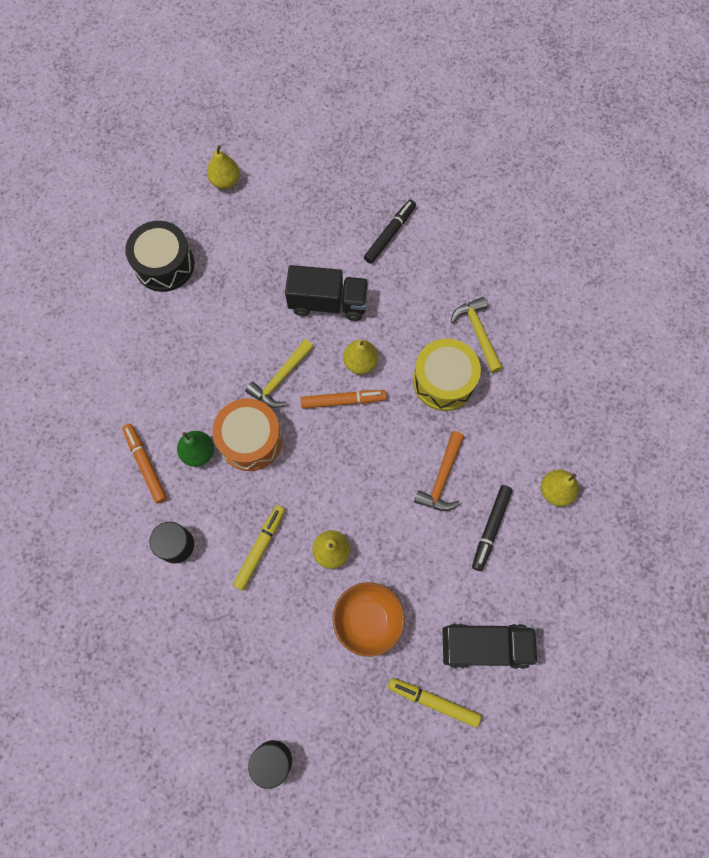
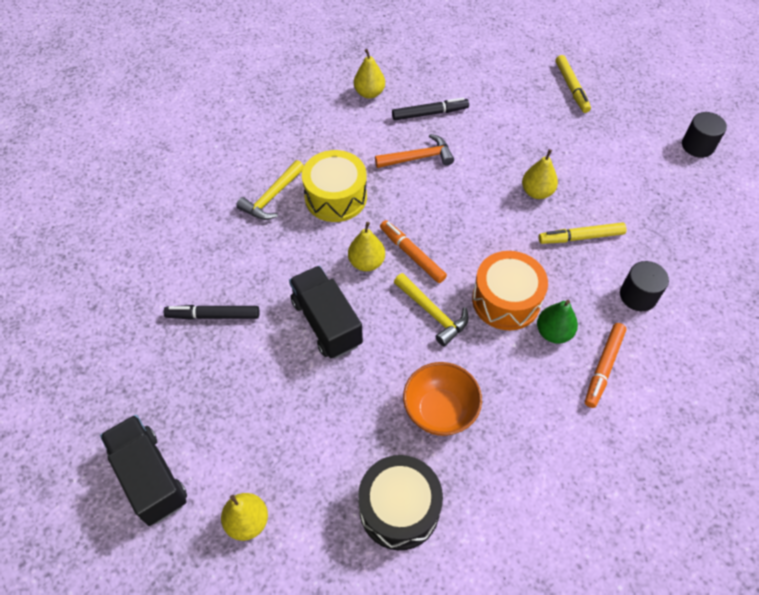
camera: 125 degrees left, 15 degrees down
(280, 379) = (433, 313): yellow hammer -> yellow hammer turned 45 degrees clockwise
(368, 620) = (560, 145): orange bowl -> orange bowl (440, 411)
(485, 646) = (511, 80): black truck -> black truck (150, 477)

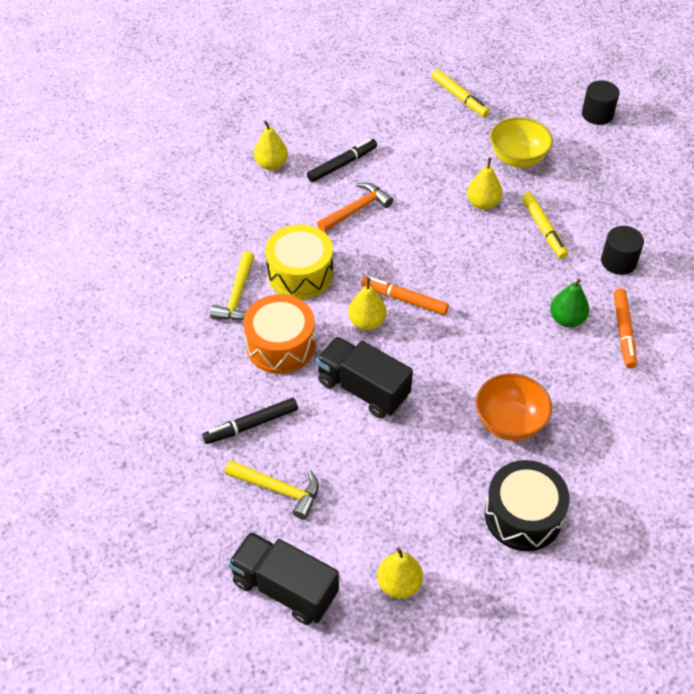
camera: 25 degrees left, 5 degrees down
(433, 313) = (454, 343): yellow hammer -> yellow hammer (279, 489)
(506, 300) = (511, 307): orange drum -> orange drum (280, 345)
(580, 237) = (543, 229): yellow marker -> yellow marker turned 75 degrees counterclockwise
(594, 162) = (518, 158): none -> yellow bowl

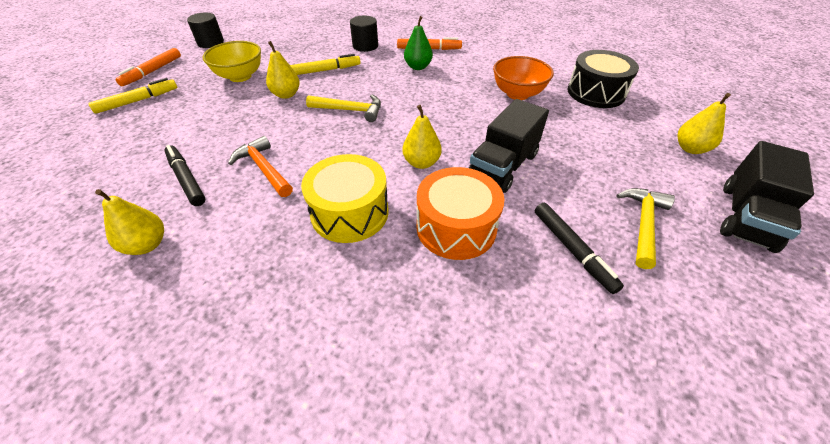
camera: 90 degrees left, 5 degrees down
(238, 296) = (379, 272): yellow hammer -> yellow hammer (350, 110)
(404, 299) = (394, 139): orange marker -> orange marker (152, 71)

